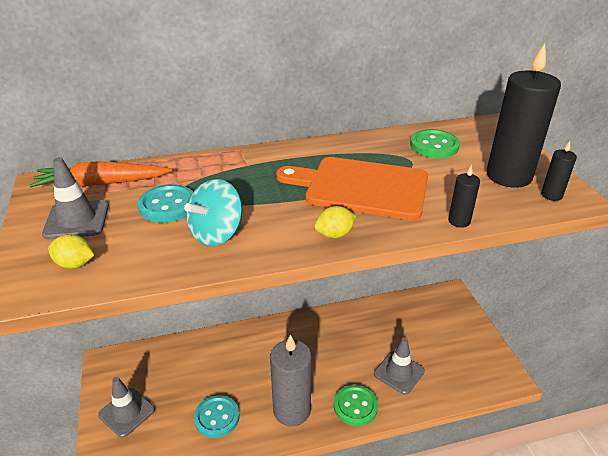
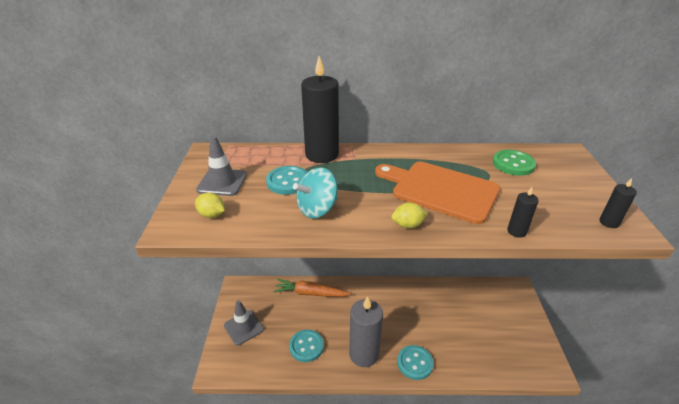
camera: 15 degrees right, 0 degrees up
(102, 183) = (246, 158): orange carrot -> orange carrot (310, 293)
(355, 406) = (415, 363): green button -> turquoise button
(399, 372) = (457, 344): grey traffic cone -> none
(508, 176) = (573, 199): black candle -> black candle (322, 155)

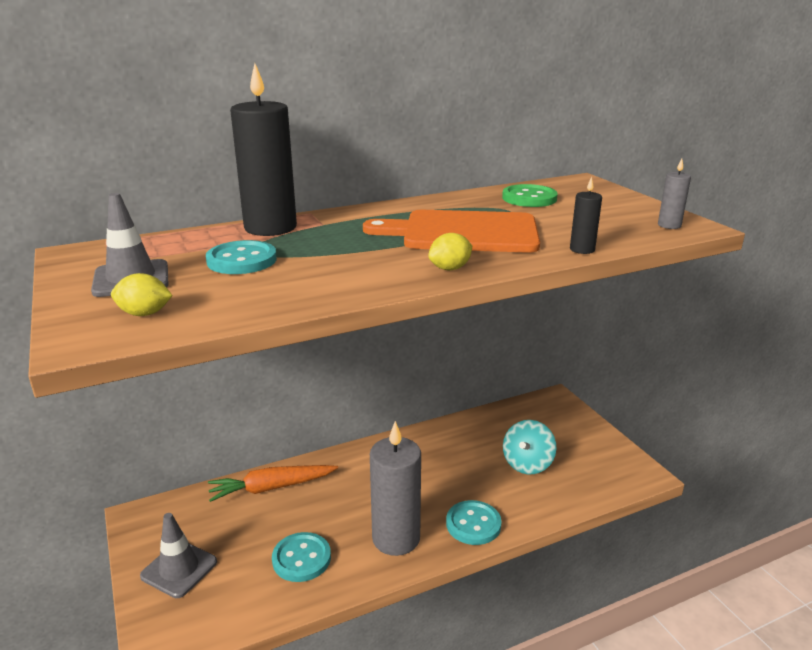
camera: 25 degrees left, 10 degrees down
(317, 209) = (312, 277): turquoise spinning top -> turquoise spinning top (527, 464)
(609, 222) = (669, 225): black candle -> grey candle

